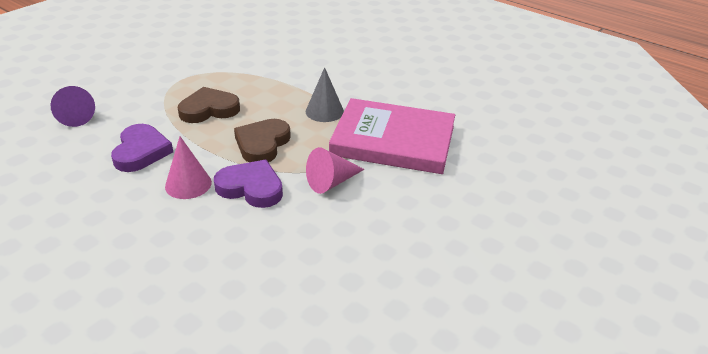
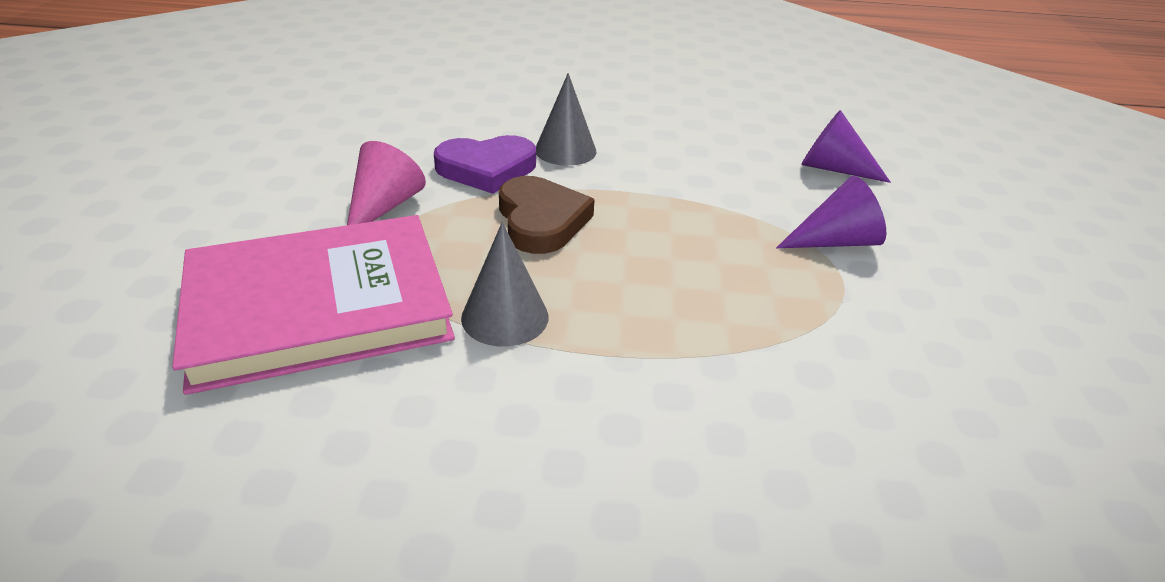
camera: 145 degrees right, 0 degrees up
(141, 151) = (676, 161): purple heart -> none
(155, 89) = (834, 241): none -> purple cone
(188, 184) = (565, 150): pink cone -> grey cone
(209, 109) = (698, 241): brown heart -> none

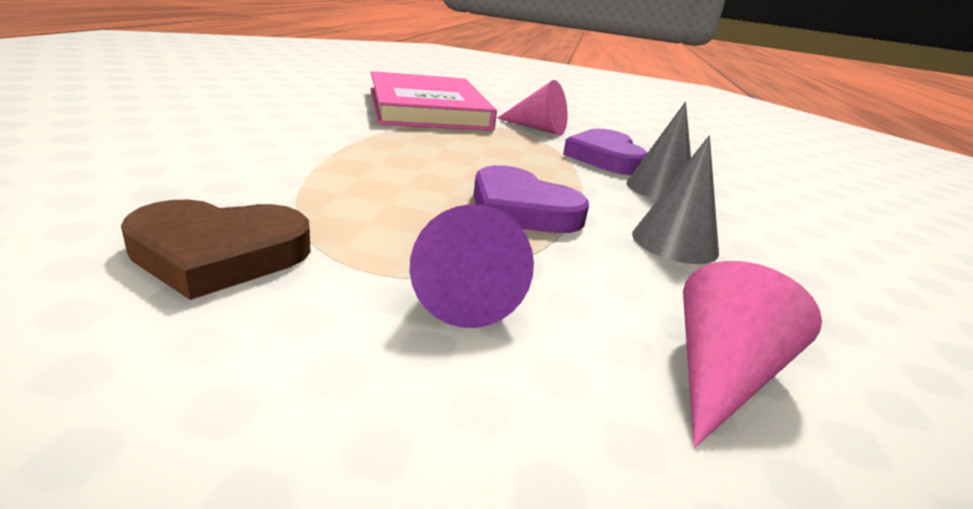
camera: 95 degrees right, 10 degrees down
(505, 317) = (394, 136): grey cone -> grey cone (674, 242)
(541, 220) = (519, 161): brown heart -> brown heart (219, 254)
(677, 220) = (521, 209): none -> purple heart
(833, 169) = (720, 376): purple cone -> pink cone

